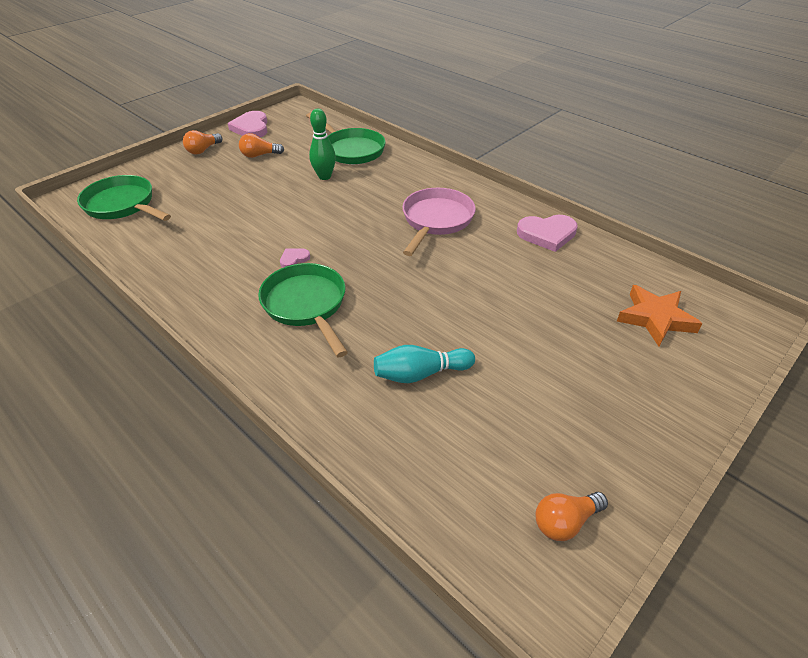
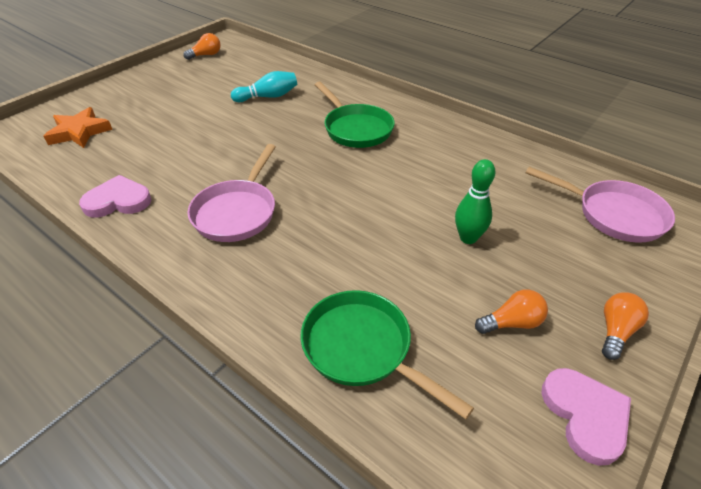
camera: 175 degrees right, 0 degrees up
(122, 205) = (614, 214): green pan -> pink pan
(294, 259) = (381, 163): pink heart -> none
(324, 176) = (388, 278): green bowling pin -> green bowling pin (468, 238)

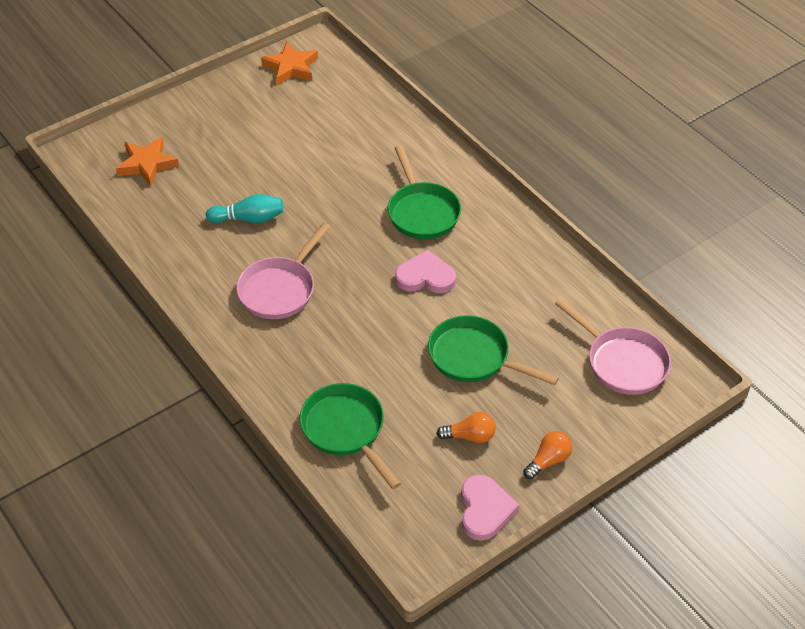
camera: 15 degrees right, 5 degrees up
(118, 201) = (178, 256): pink heart -> pink heart (425, 277)
(206, 55) = (291, 67): orange light bulb -> orange star
(268, 97) = (344, 148): turquoise bowling pin -> turquoise bowling pin (249, 219)
(468, 238) = (474, 357): green bowling pin -> green pan

